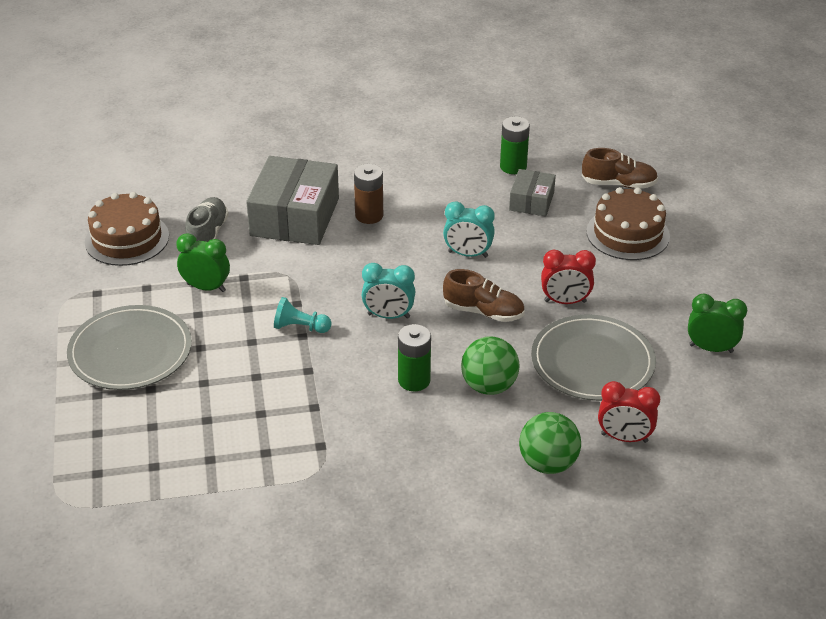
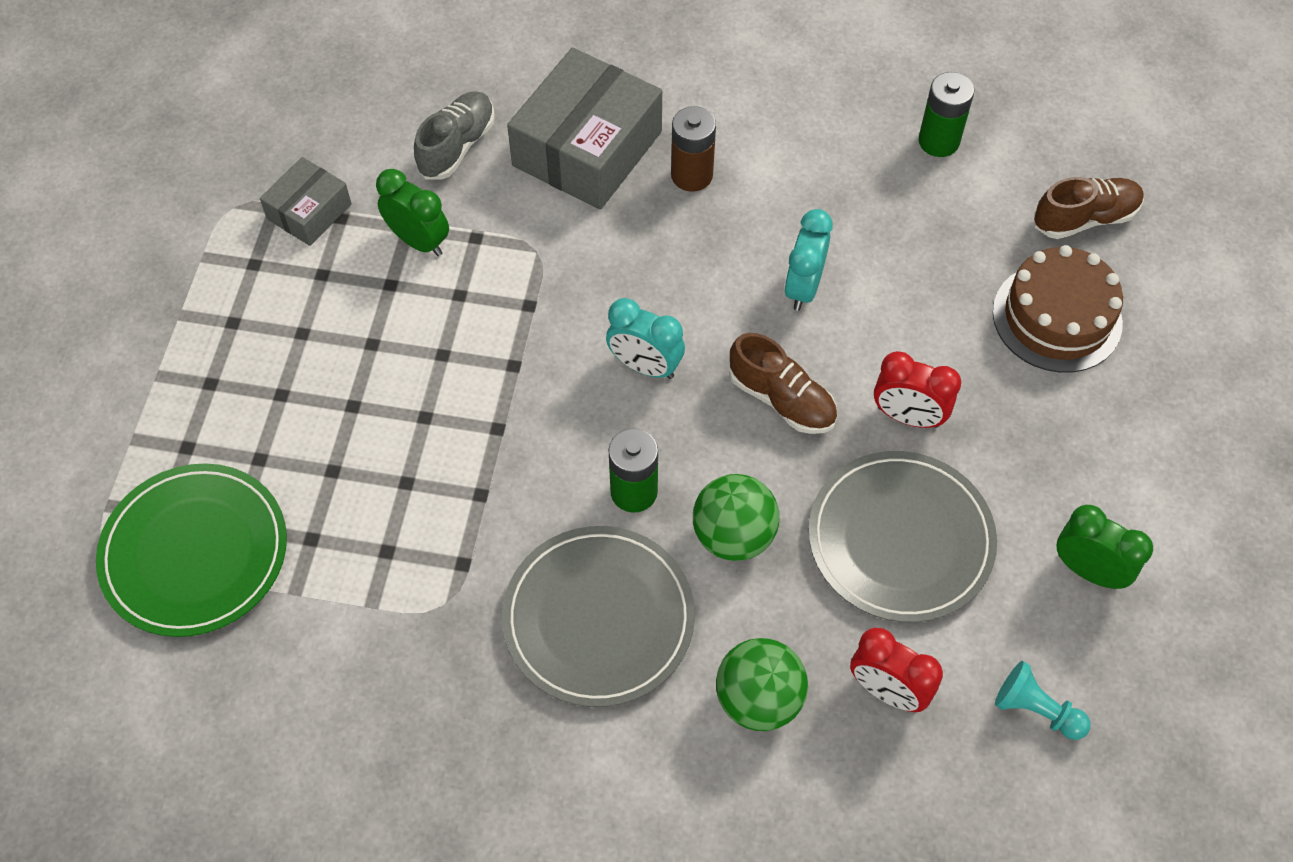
camera: 20 degrees right, 20 degrees up
(127, 239) = (347, 124): brown cake -> none
(130, 352) = (279, 323): grey plate -> grey plate (598, 618)
(131, 488) = (194, 552): none -> green plate
(300, 327) = (517, 349): turquoise pawn -> turquoise pawn (1036, 710)
(468, 254) = (803, 287): turquoise clock -> turquoise clock turned 75 degrees clockwise
(531, 201) = (938, 215): grey box -> grey box (309, 211)
(618, 184) = (1085, 218): brown shoe -> brown shoe turned 45 degrees counterclockwise

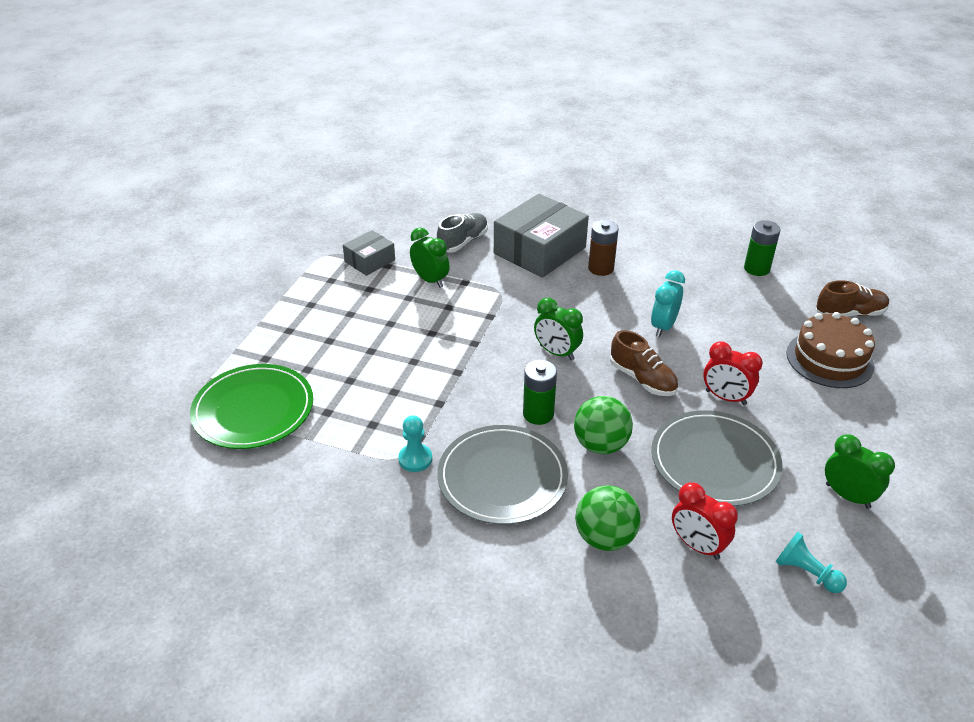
camera: 10 degrees right, 20 degrees down
(464, 606) = (415, 459): none -> turquoise pawn
(645, 366) = (556, 353): turquoise clock -> green clock

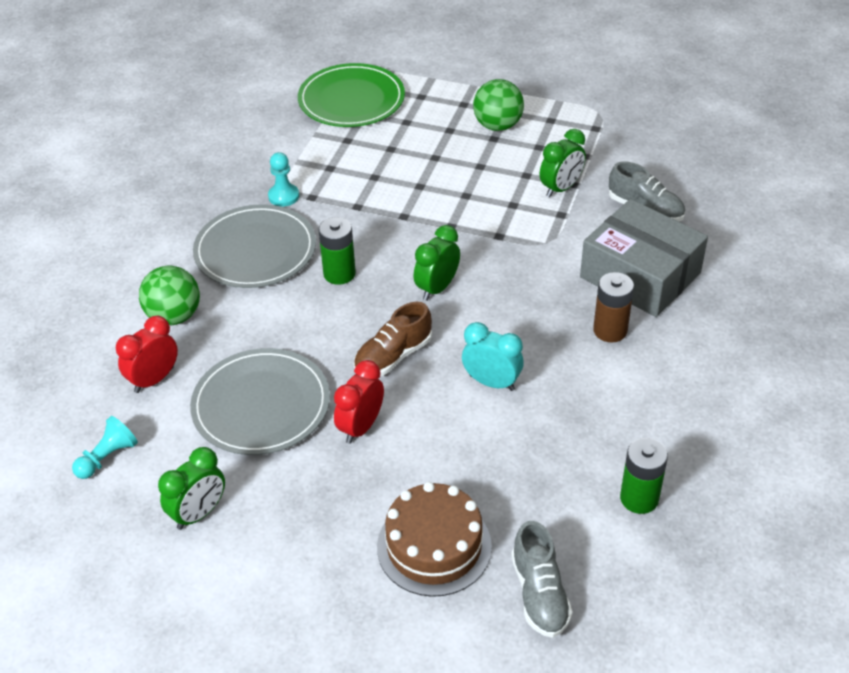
camera: 90 degrees right, 5 degrees up
(370, 261) = (591, 142): grey box -> none
(600, 445) = (292, 318): green ball -> green ball (497, 126)
(850, 314) = (539, 594): brown shoe -> grey shoe

